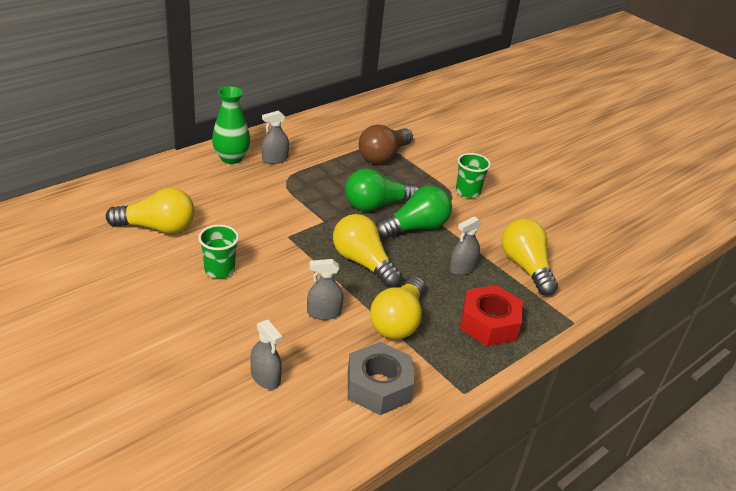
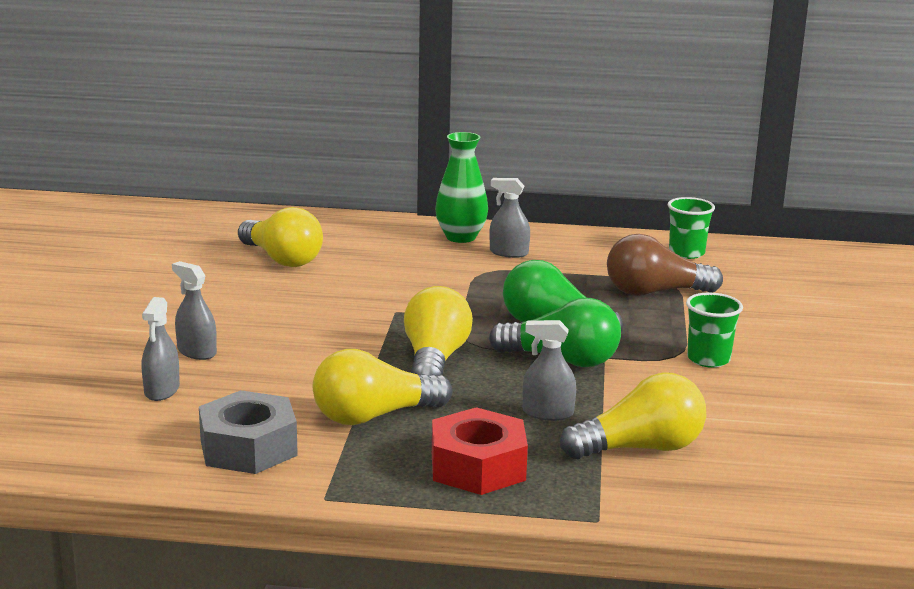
camera: 50 degrees right, 15 degrees down
(219, 270) = (276, 307): green cup -> green cup (686, 253)
(324, 312) = (310, 376): grey spray bottle -> grey spray bottle (196, 352)
(525, 267) = (640, 448): yellow light bulb -> yellow light bulb turned 45 degrees clockwise

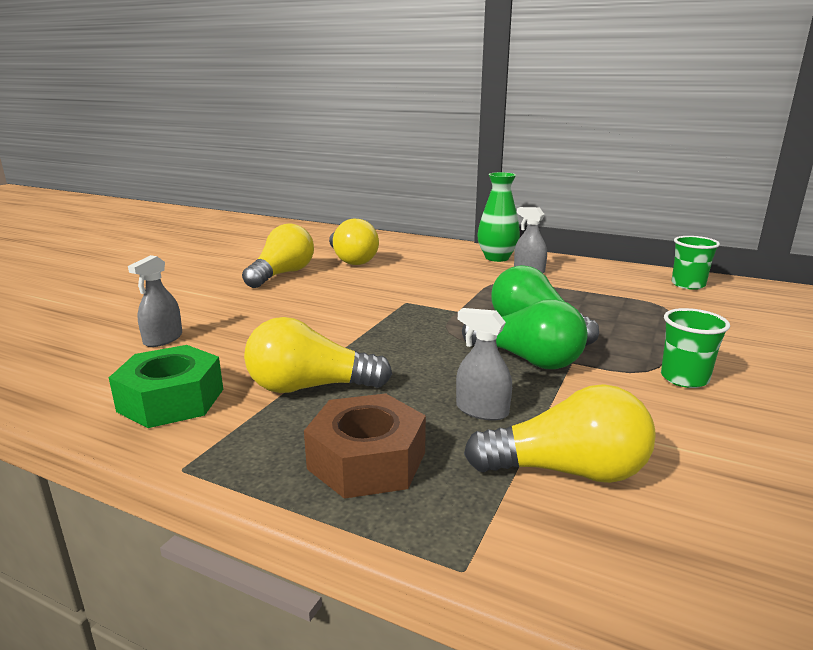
camera: 20 degrees right, 0 degrees up
(196, 352) = (223, 313): grey spray bottle -> none
(248, 447) = (171, 400): grey nut -> green nut
(434, 360) = (407, 344): yellow light bulb -> yellow light bulb (282, 274)
(478, 467) = (367, 460): red nut -> brown nut
(654, 292) = (646, 312): brown light bulb -> none

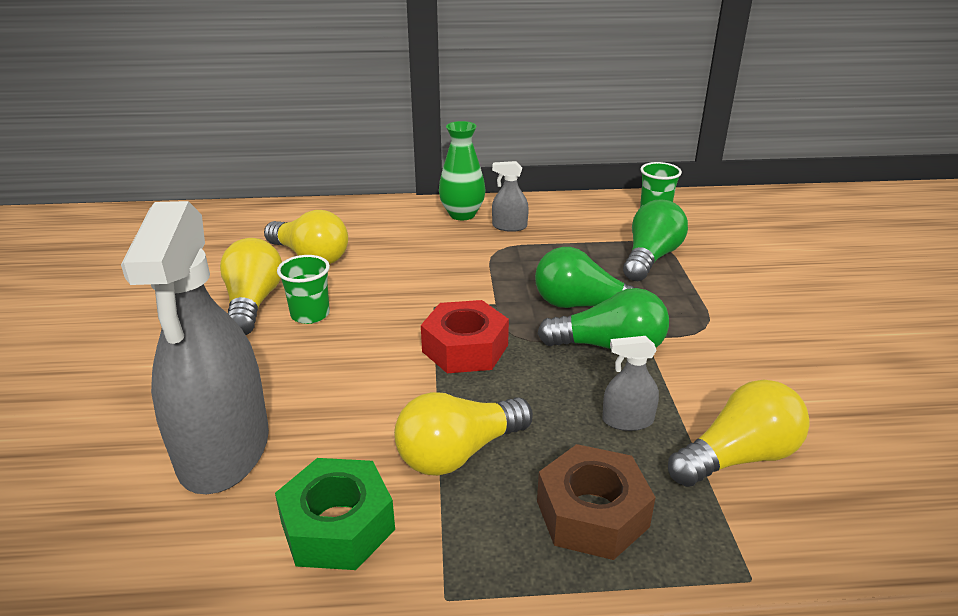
camera: 30 degrees left, 10 degrees up
(163, 339) = (224, 449): grey spray bottle -> grey spray bottle, size x2.48
(398, 330) = (465, 348): none -> red nut
(644, 313) = (650, 258): none -> green light bulb
(684, 378) = (736, 327): green cup -> green cup (310, 314)

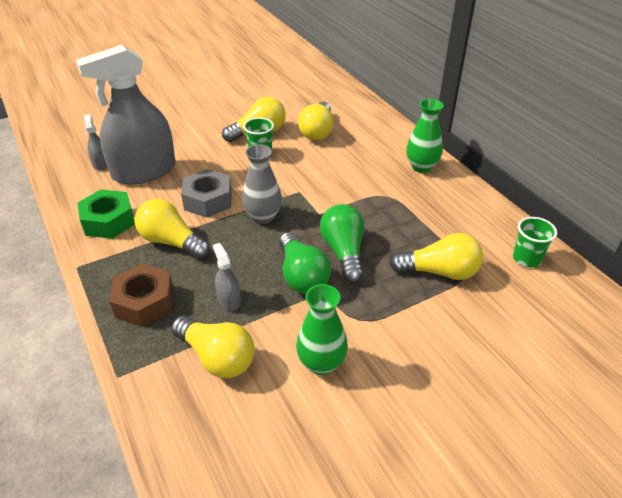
camera: 65 degrees right, 10 degrees up
(381, 391) = (208, 200): none -> grey nut
(465, 348) = (263, 216): red nut -> grey vase
(509, 226) = (424, 192): grey spray bottle -> grey spray bottle (101, 163)
(650, 258) = (439, 272): green light bulb -> yellow light bulb
(769, 372) = (321, 363): none -> green vase

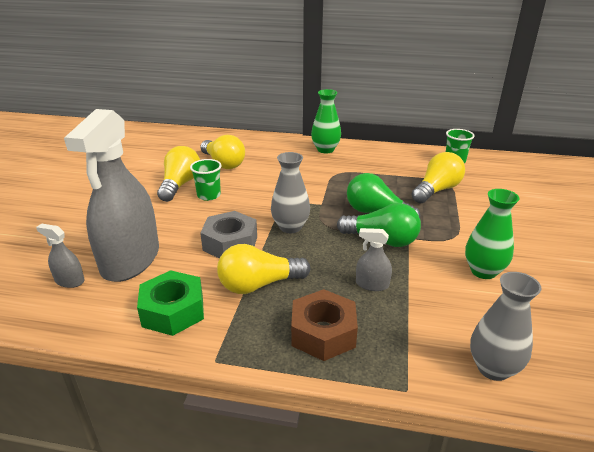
camera: 50 degrees left, 10 degrees down
(181, 420) = (493, 368): none -> grey vase
(217, 357) = (435, 318): yellow light bulb -> none

